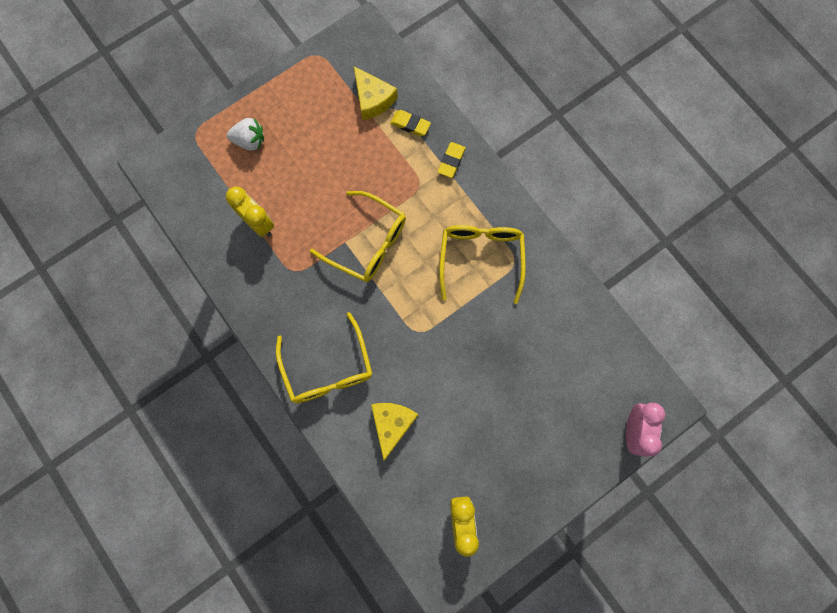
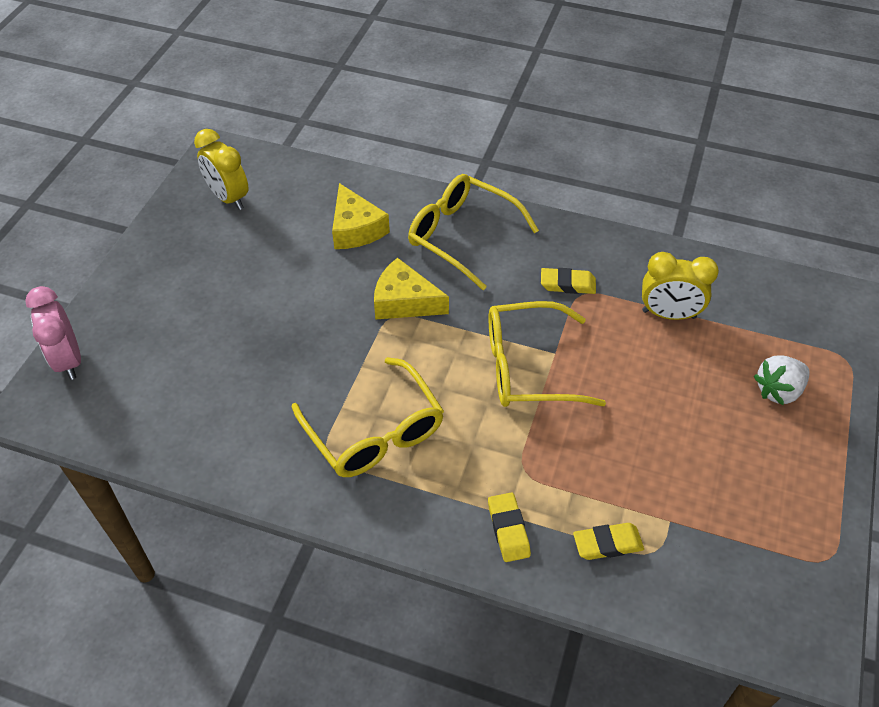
camera: 145 degrees right, 25 degrees down
(296, 284) = (567, 284): none -> yellow eraser
(373, 99) = (691, 546): yellow cheese -> yellow cheese (404, 302)

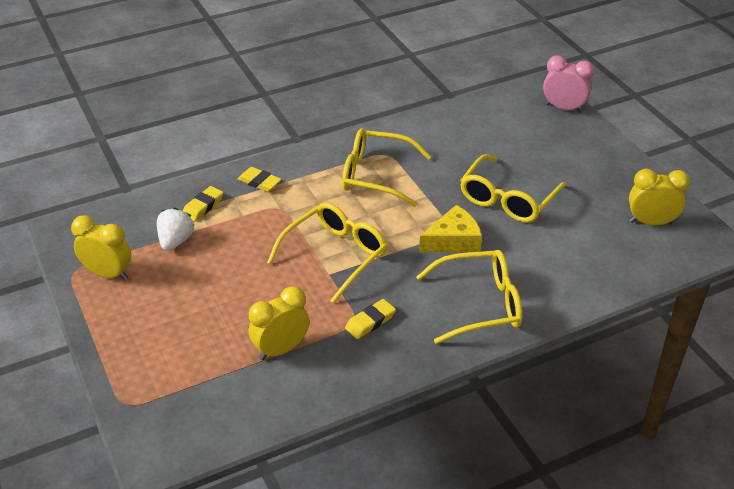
camera: 135 degrees right, 10 degrees down
(297, 303) = (508, 199): none -> yellow glasses
(356, 229) = (549, 260): yellow cheese -> none
(778, 390) = (163, 347): white strawberry -> white strawberry (176, 241)
(787, 525) = (108, 274): none -> yellow clock

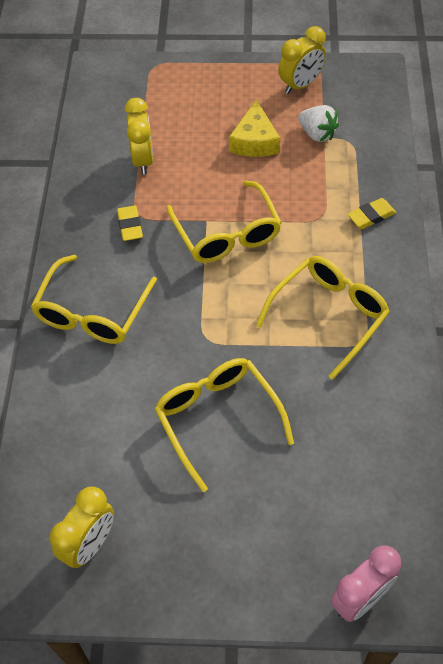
camera: 120 degrees right, 15 degrees up
(203, 206) = (356, 164): yellow eraser -> none
(453, 240) = (187, 334): yellow cheese -> yellow cheese (255, 141)

